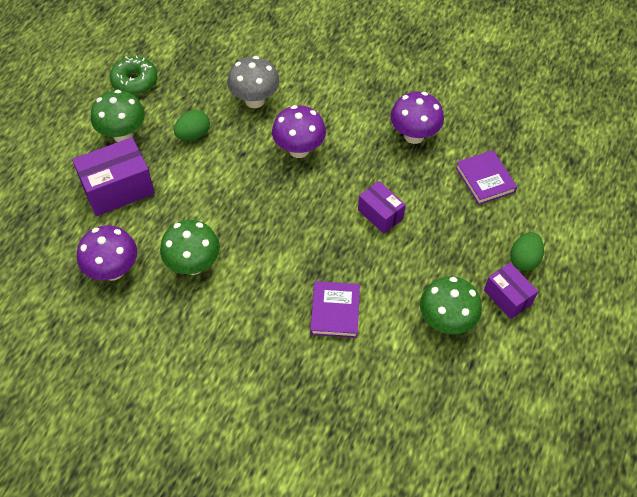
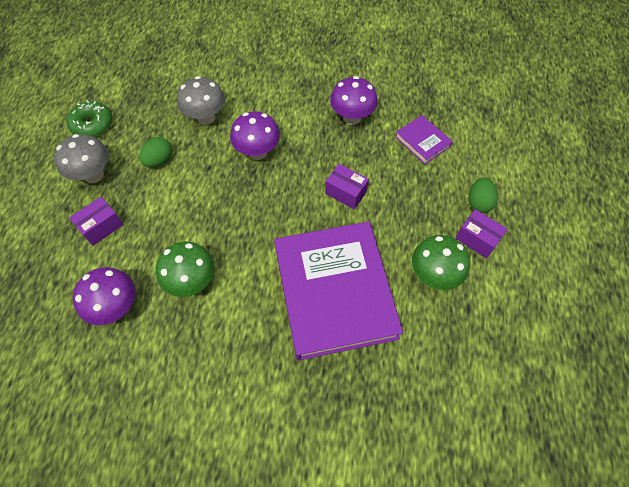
camera: 15 degrees left, 5 degrees up
(118, 189) = (102, 227): purple box -> purple box, size x0.61
(123, 134) = (94, 175): green mushroom -> grey mushroom
(335, 311) = (334, 292): purple book -> purple book, size x2.33

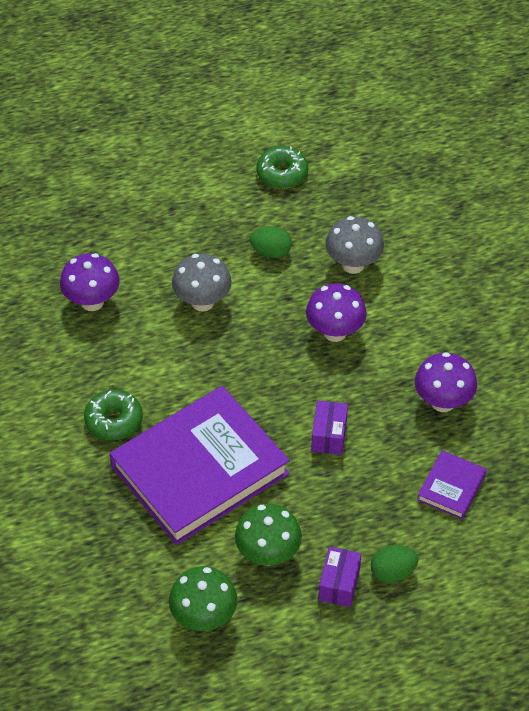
camera: 65 degrees right, 10 degrees down
(94, 175) = (221, 208): grey mushroom -> grey mushroom (202, 302)
(102, 227) = (167, 246): purple box -> none
(192, 281) = (148, 347): green mushroom -> green mushroom (204, 617)
(251, 339) = (114, 420): none -> green donut

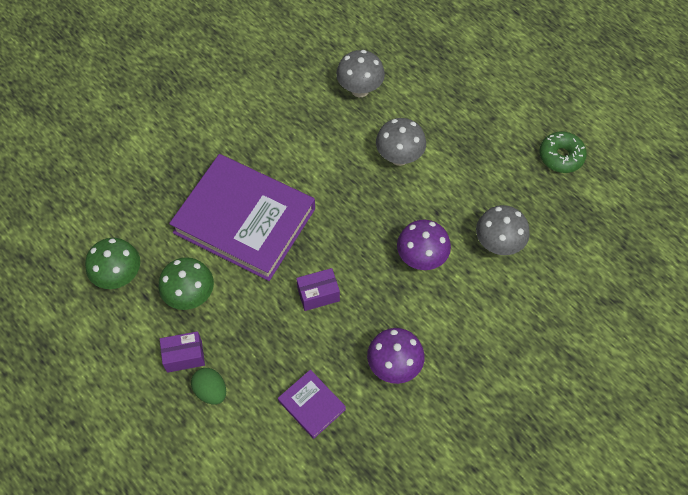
camera: 65 degrees right, 10 degrees up
(92, 302) = (360, 89): purple mushroom -> grey mushroom
(114, 420) = (262, 149): green donut -> none
(271, 252) = (475, 182): green egg -> none
(451, 487) = (312, 405): purple book -> purple book turned 45 degrees clockwise

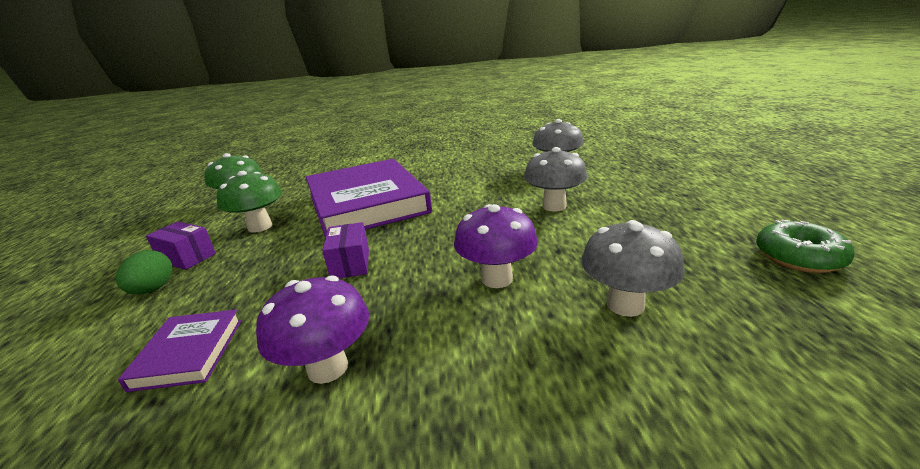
camera: 40 degrees right, 35 degrees down
(318, 294) = (350, 264): purple box -> purple box turned 60 degrees clockwise

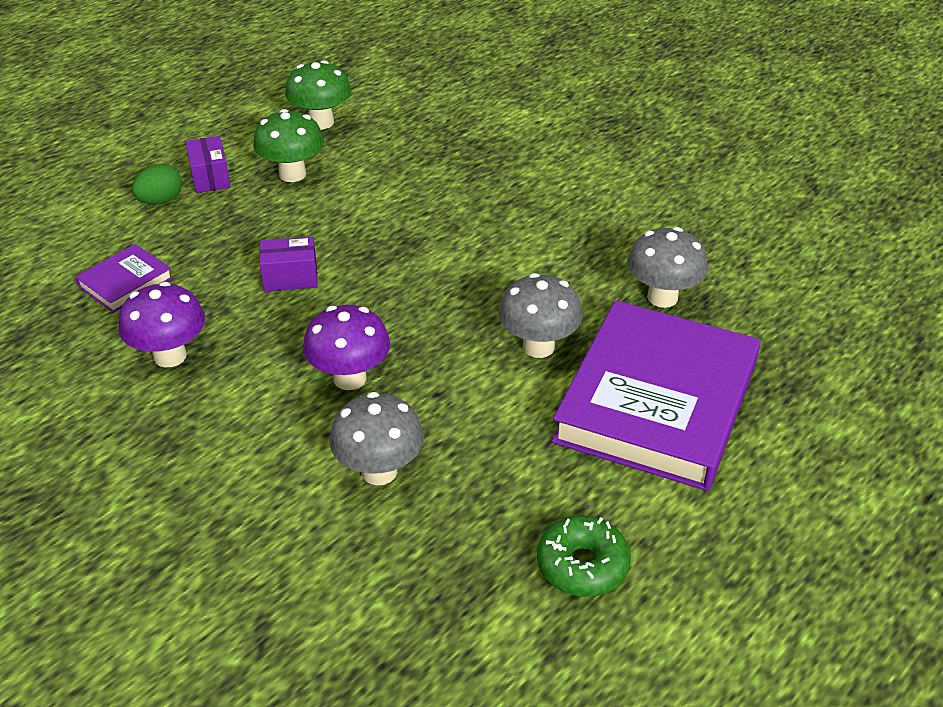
camera: 45 degrees right, 15 degrees up
(350, 264) = (290, 277): purple box -> purple box turned 45 degrees clockwise
(367, 203) = (406, 206): purple book -> purple book (657, 402)

